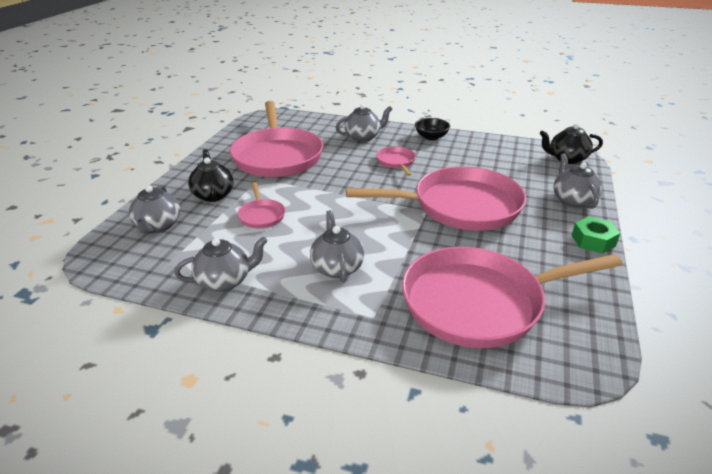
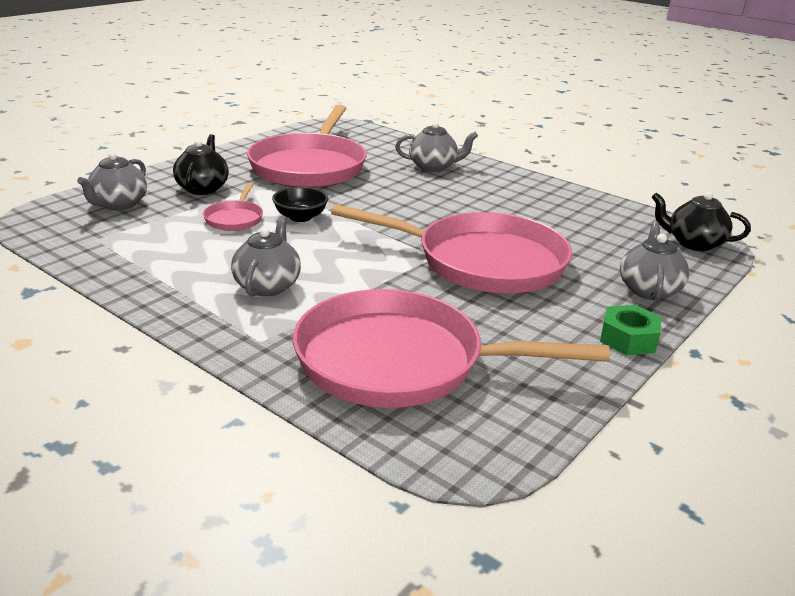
camera: 20 degrees right, 5 degrees down
(225, 281) = (137, 268): grey teapot -> none
(396, 162) = (448, 200): pink pan -> none
(431, 137) = (523, 183): black bowl -> black bowl (300, 217)

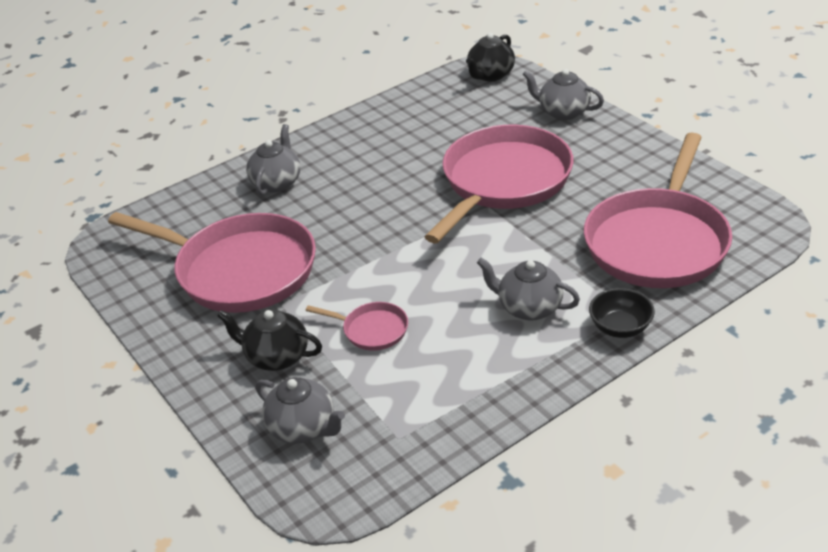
camera: 70 degrees left, 10 degrees up
(300, 217) = (381, 282): black bowl -> black bowl (620, 327)
(628, 339) = (632, 136): green nut -> none

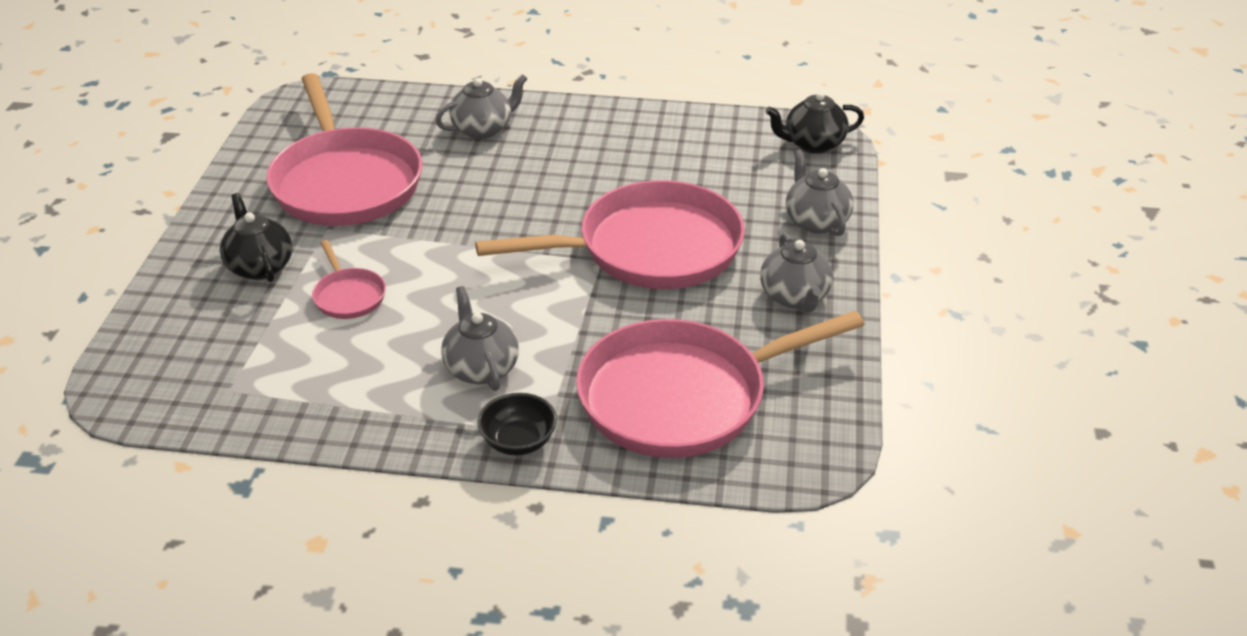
camera: 40 degrees right, 0 degrees up
(303, 428) = (190, 332): grey teapot -> grey teapot (794, 297)

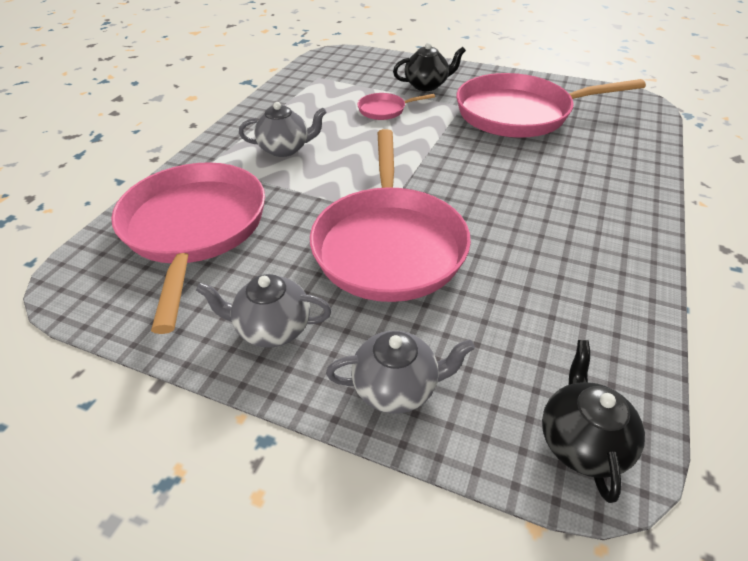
camera: 105 degrees right, 5 degrees up
(483, 129) = (600, 176): grey teapot -> none
(518, 441) = (208, 156): black bowl -> none

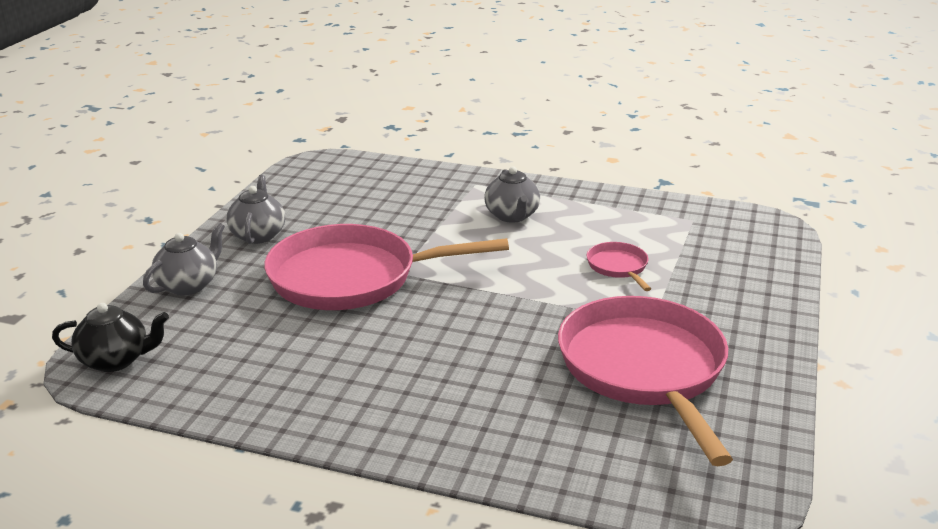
camera: 85 degrees right, 15 degrees down
(195, 228) = (378, 192): pink pan -> none
(397, 388) = (189, 285): grey teapot -> grey teapot turned 135 degrees counterclockwise
(427, 85) = (704, 296): black teapot -> none

